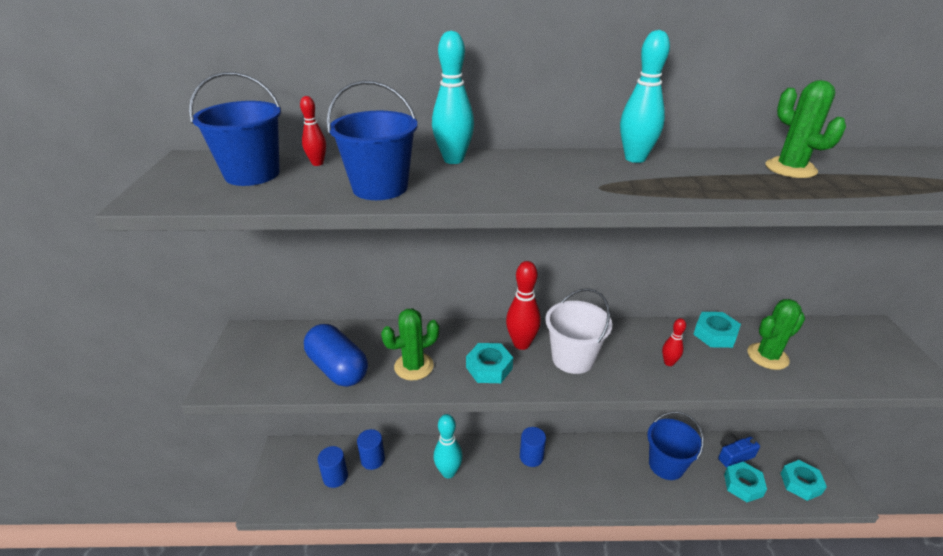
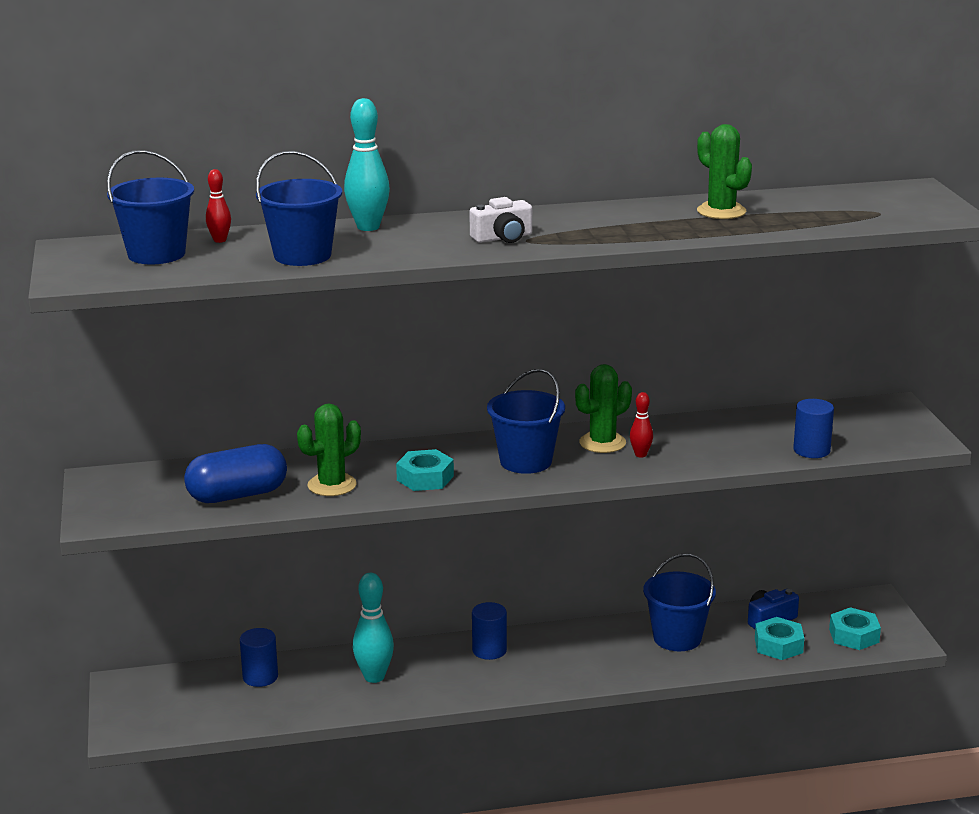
camera: 10 degrees left, 10 degrees down
(335, 477) = (212, 699): blue cylinder -> blue cylinder (811, 450)
(338, 368) = (237, 495): blue capsule -> blue capsule turned 60 degrees counterclockwise
(521, 344) = (461, 455): red bowling pin -> none
(573, 358) = (525, 461): white bucket -> blue bucket
(577, 182) = (503, 238): none -> white camera
(635, 158) = (563, 213): turquoise bowling pin -> none
(714, 334) = (698, 426): turquoise nut -> none
(767, 356) = (757, 439): green cactus -> green cactus (602, 443)

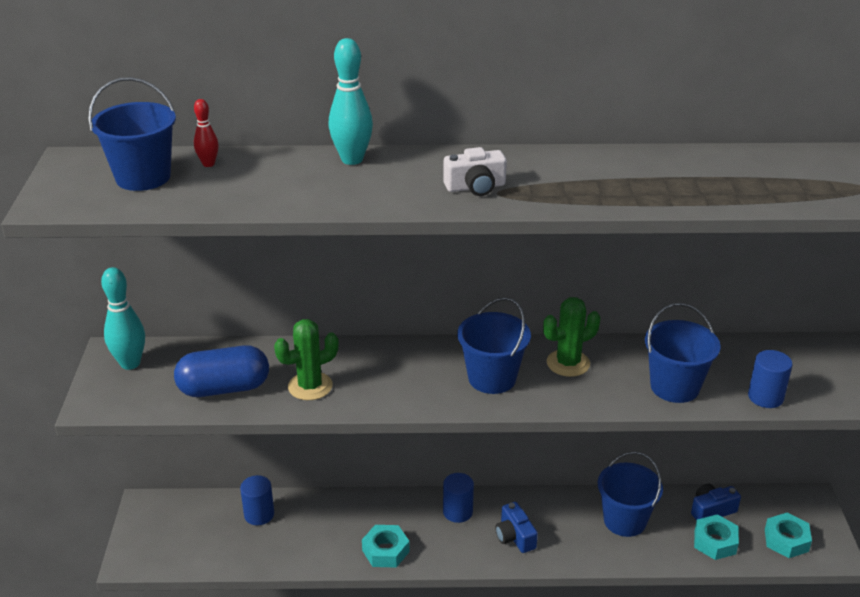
camera: 10 degrees right, 10 degrees up
(302, 256) = (275, 193): blue bucket -> blue bucket (674, 387)
(374, 677) = (353, 528): turquoise bowling pin -> turquoise bowling pin (130, 363)
(425, 478) = (395, 388): turquoise nut -> turquoise nut (385, 551)
(559, 664) = (514, 537): none -> blue camera
(640, 454) = (600, 382): red bowling pin -> none
(721, 211) = (702, 171): green cactus -> none

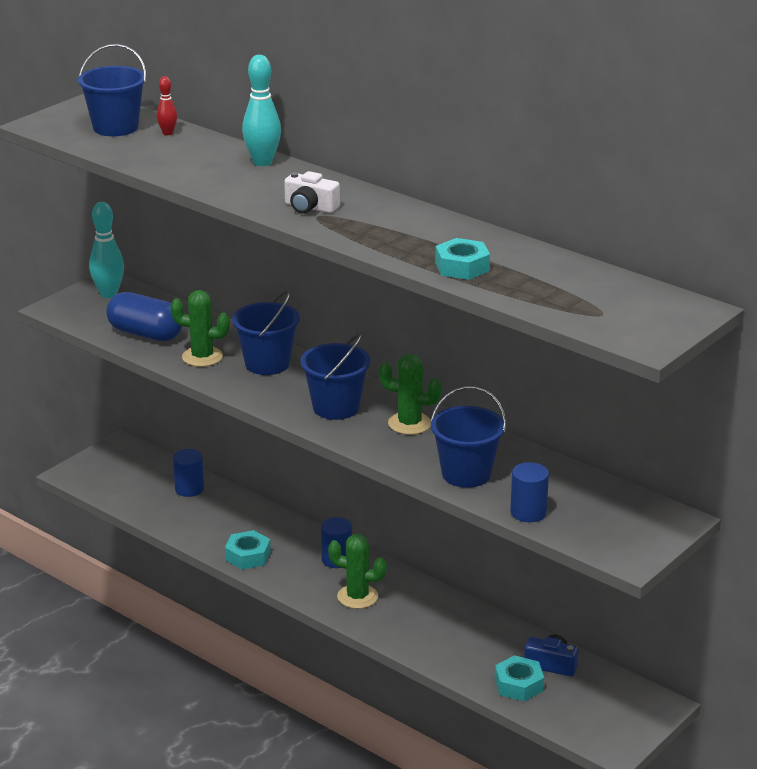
camera: 40 degrees right, 5 degrees down
(514, 537) = (357, 597): blue camera -> green cactus
(624, 520) = (463, 632): blue bucket -> blue bucket (267, 364)
(786, 540) = (585, 716): turquoise nut -> turquoise nut (462, 267)

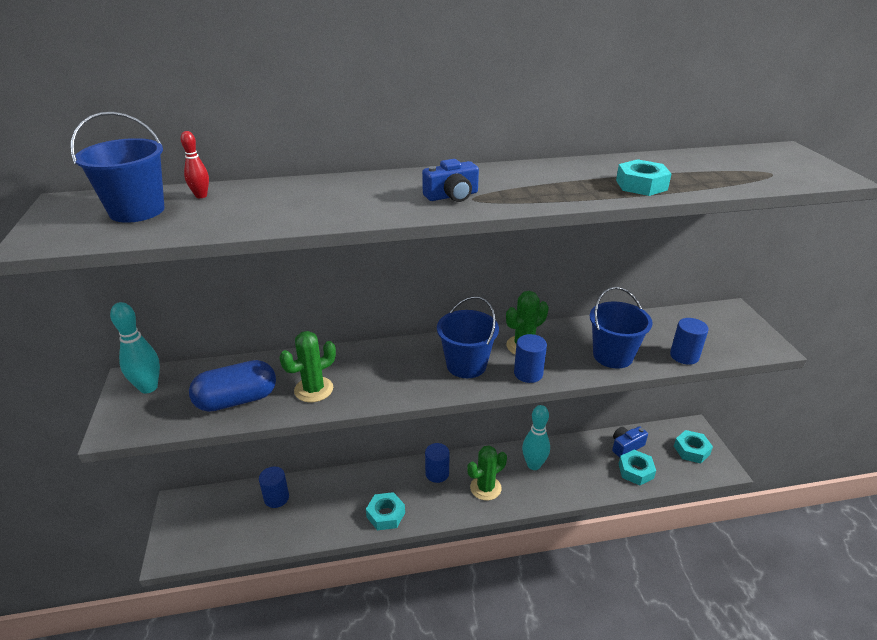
camera: 50 degrees left, 5 degrees up
(262, 162) = (335, 183): turquoise bowling pin -> turquoise bowling pin (533, 465)
(267, 364) = (367, 364): blue bucket -> none
(310, 207) = (452, 196): white camera -> blue camera
(369, 441) = (528, 373): none -> blue cylinder
(614, 714) = (691, 450): none -> turquoise nut

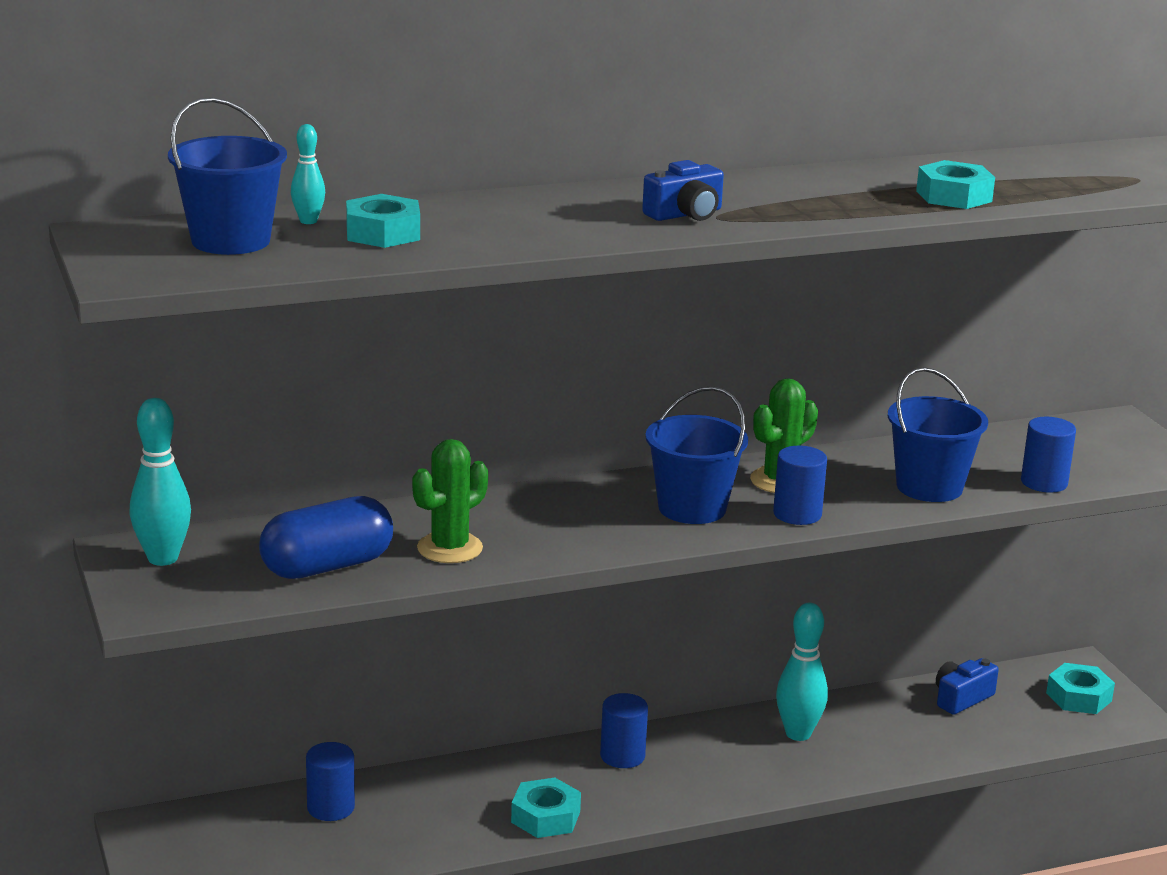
camera: 10 degrees left, 10 degrees down
(201, 196) = (308, 221): red bowling pin -> turquoise bowling pin
(485, 488) = (717, 770): green cactus -> none
(635, 471) = (983, 731): turquoise nut -> turquoise nut (383, 233)

